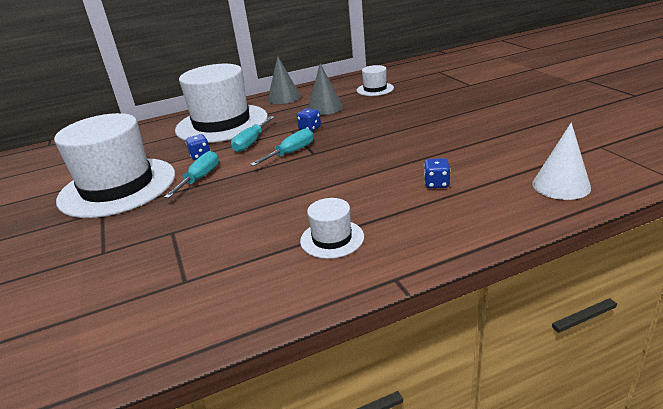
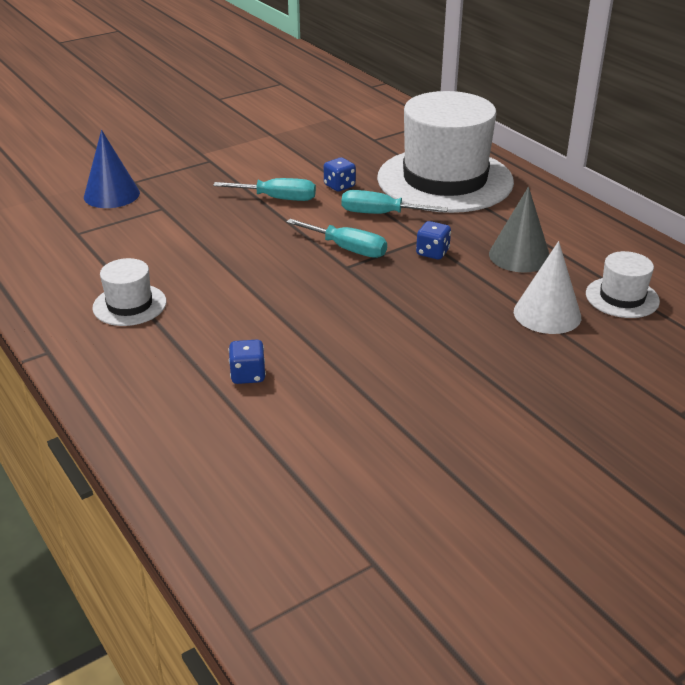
camera: 75 degrees right, 5 degrees up
(118, 187) = (262, 155): white hat -> none
(119, 264) = (111, 195): none -> blue cone
(284, 97) = (558, 212): grey cone -> none
(561, 185) = (232, 494): white cone -> white cone (547, 314)

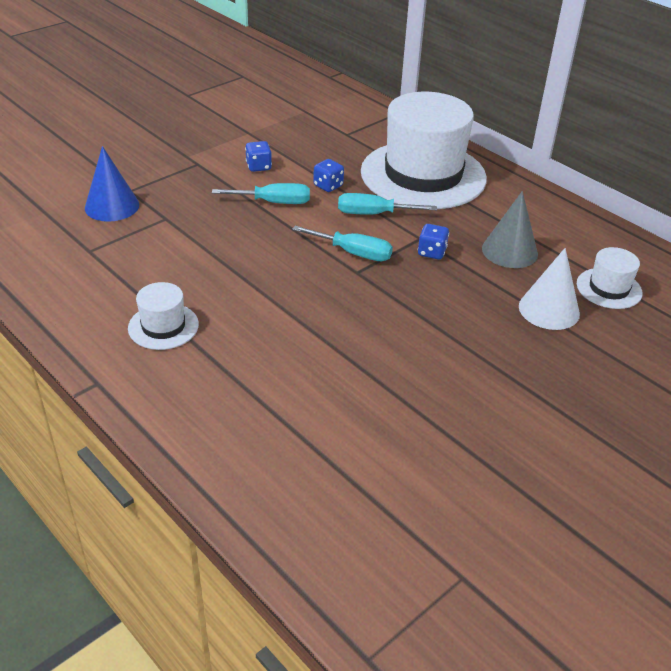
camera: 10 degrees left, 5 degrees up
(248, 375) = (297, 393): blue dice -> blue dice (258, 167)

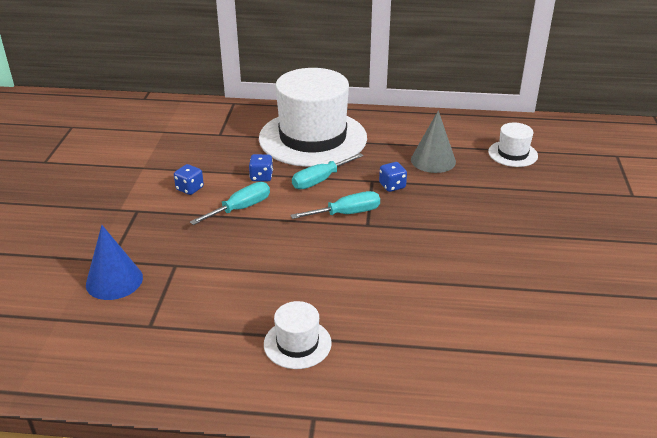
camera: 40 degrees left, 5 degrees down
(549, 310) = (503, 184): white cone -> none

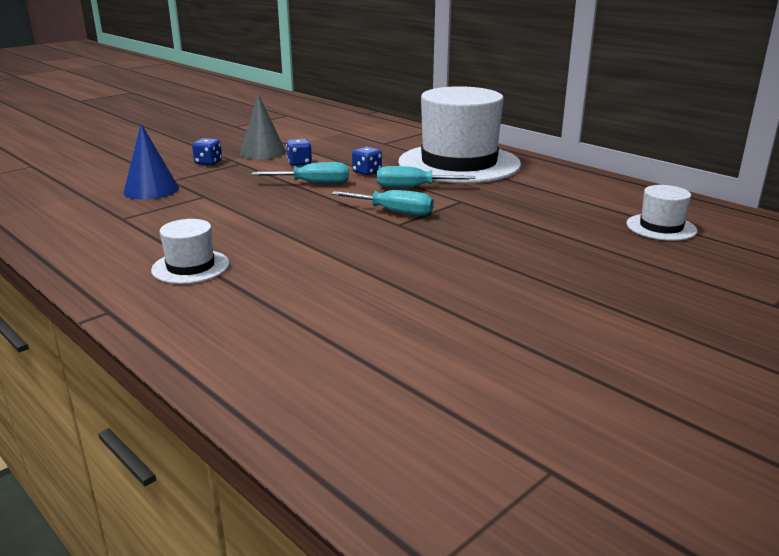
camera: 40 degrees right, 10 degrees down
(392, 186) = (474, 209): blue dice -> blue dice (208, 162)
(433, 160) = (552, 206): grey cone -> grey cone (262, 152)

